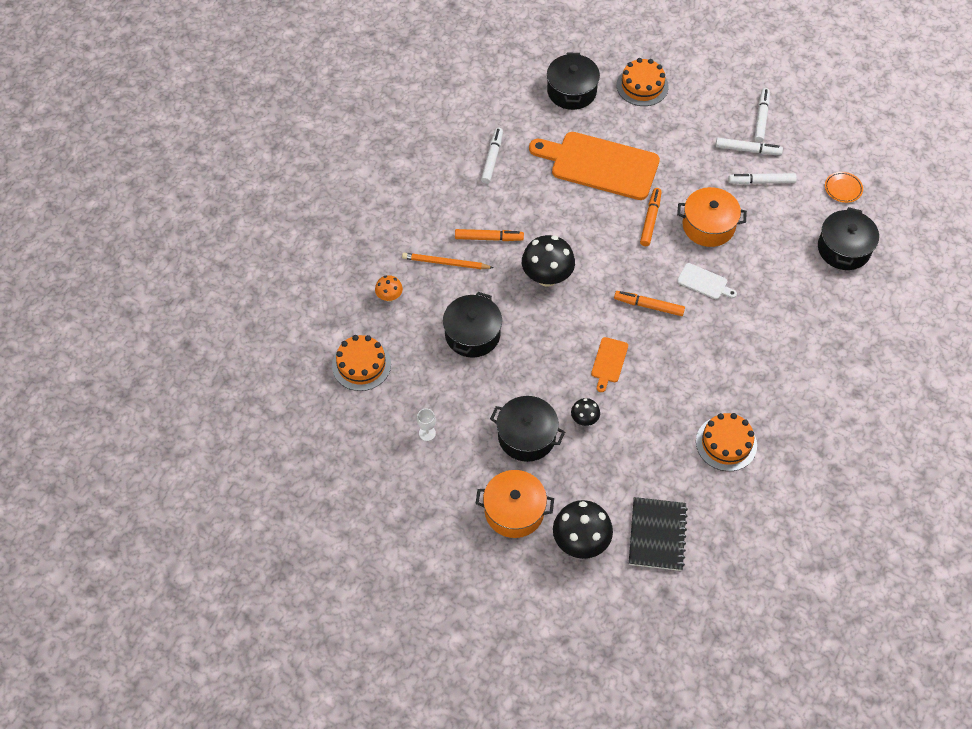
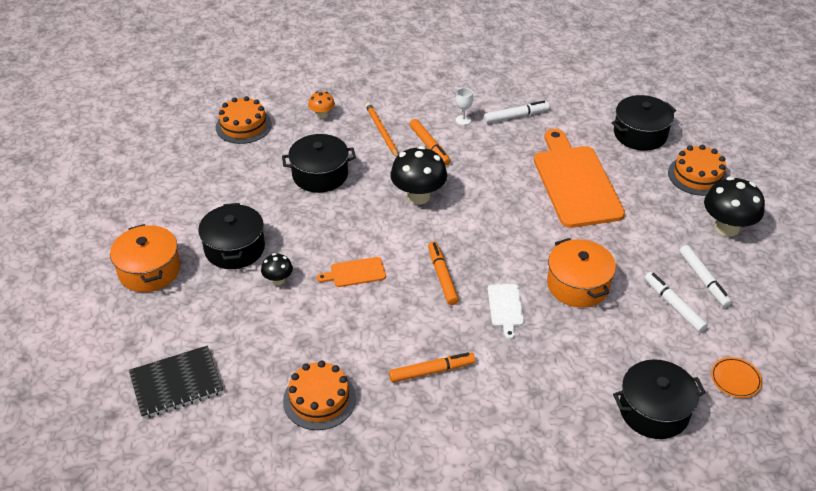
camera: 60 degrees right, 15 degrees down
(427, 433) = (199, 187): white goblet -> white goblet (463, 120)
(580, 542) = (139, 328): black mushroom -> black mushroom (727, 227)
(650, 220) = (545, 240): orange marker -> orange marker (431, 371)
(761, 118) = (755, 275): white marker -> none

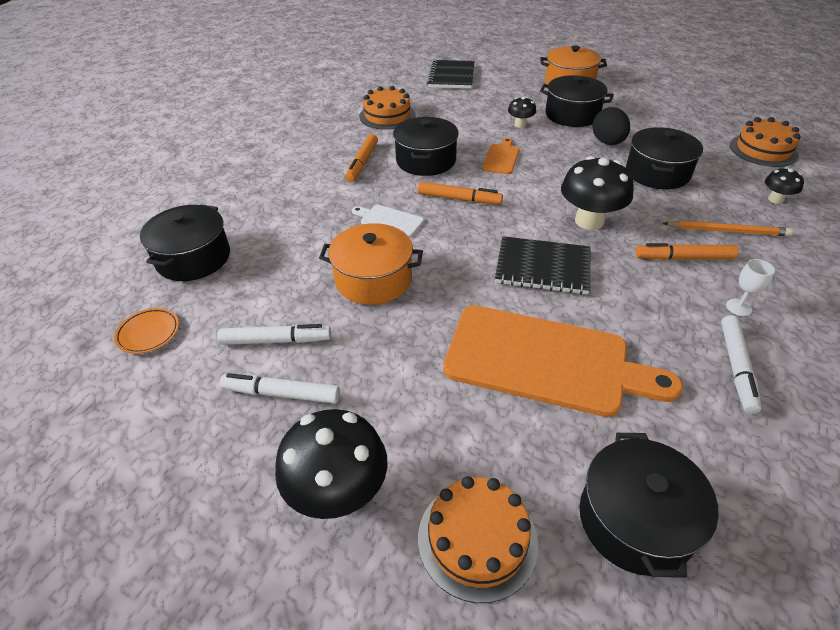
camera: 120 degrees right, 0 degrees up
(282, 212) = (607, 142): none -> black egg
(322, 115) = (775, 199): orange mushroom -> black mushroom
(395, 324) = (426, 160): none -> black pot
(492, 205) = (542, 267): none -> black notebook

